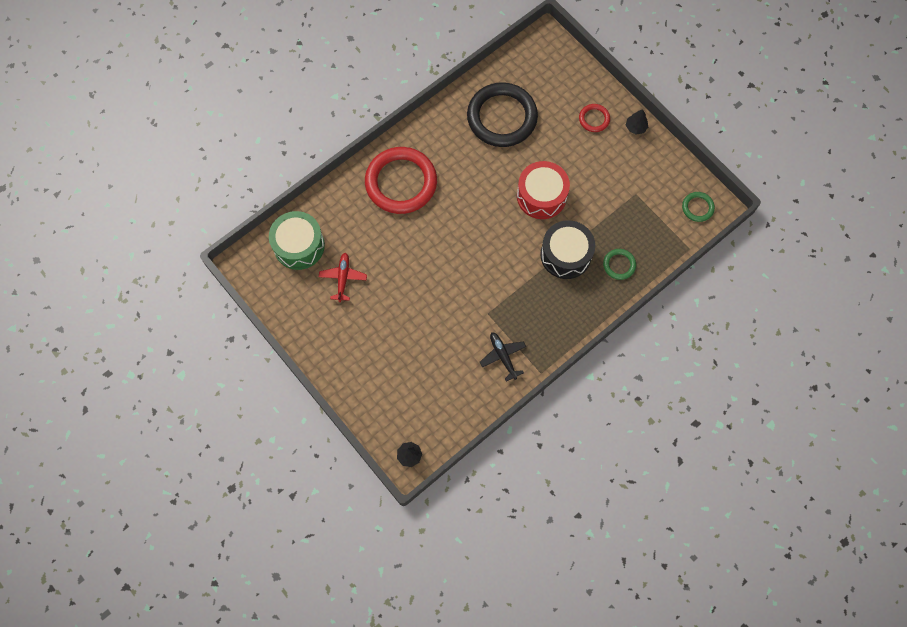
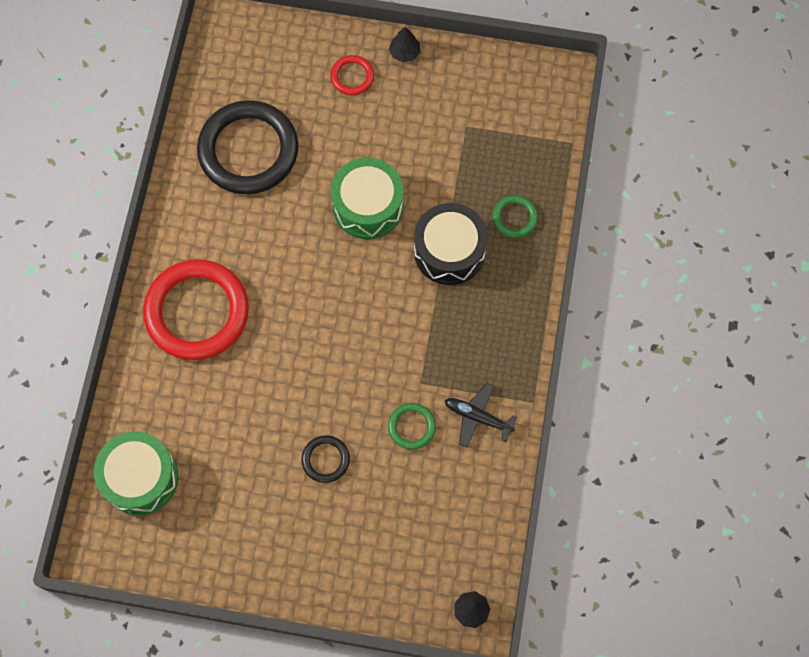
camera: 40 degrees left, 0 degrees up
(343, 278) = (225, 473): red plane -> none
(401, 313) = (325, 459): none -> black ring
(541, 196) = (368, 206): red drum -> green drum
(697, 207) = (543, 92): green ring -> green ring (411, 427)

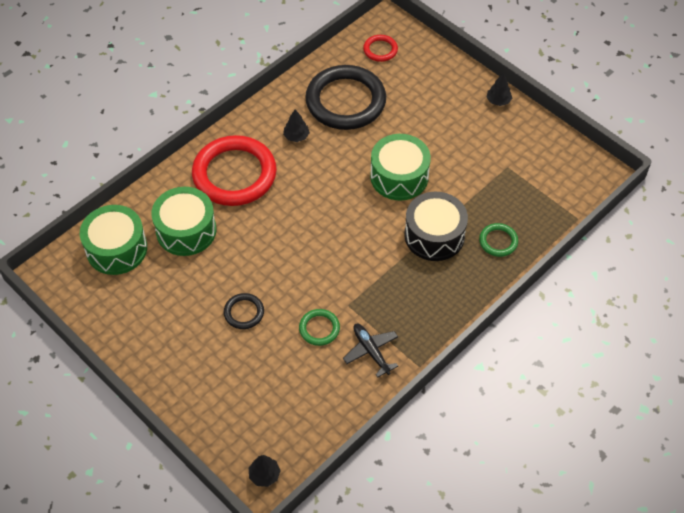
camera: 35 degrees right, 15 degrees down
(197, 409) = (186, 230): none -> green drum
(228, 225) = (296, 136): none -> black tree
(352, 77) = (450, 96): red ring -> red ring (380, 50)

